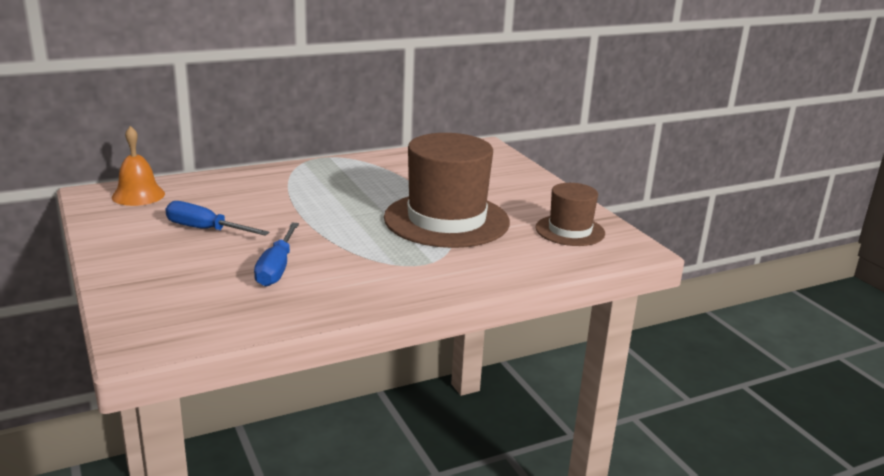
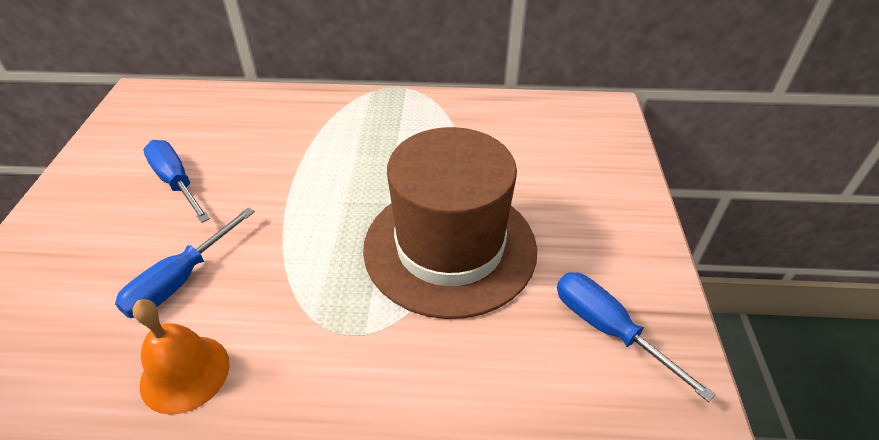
camera: 30 degrees right, 20 degrees up
(138, 195) = (170, 107): orange bell -> orange bell (185, 373)
(570, 231) = (608, 329): brown hat -> blue screwdriver

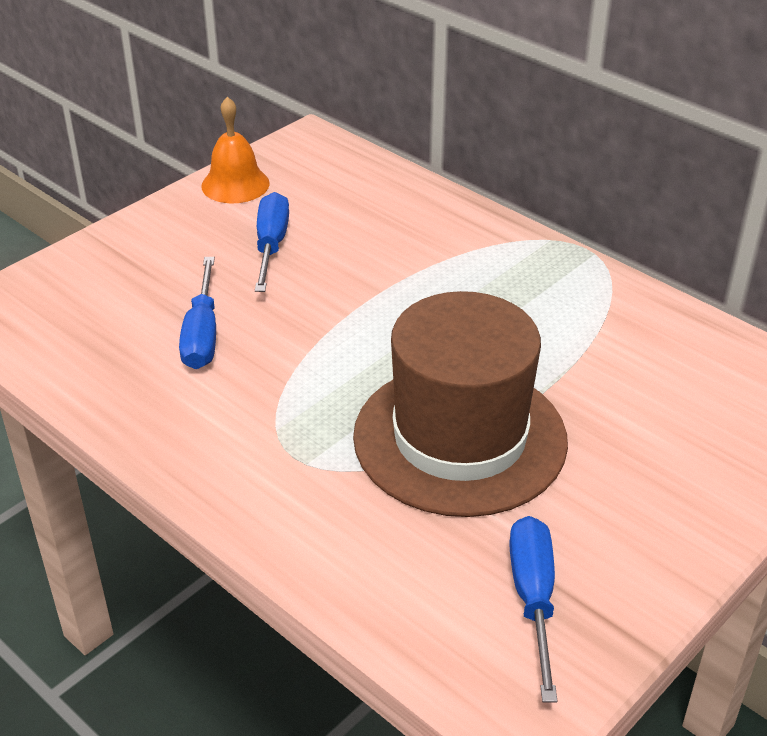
camera: 40 degrees right, 5 degrees down
(180, 280) = (202, 334): blue screwdriver -> blue screwdriver turned 75 degrees counterclockwise
(185, 373) = (146, 408): orange bell -> orange bell (235, 184)

